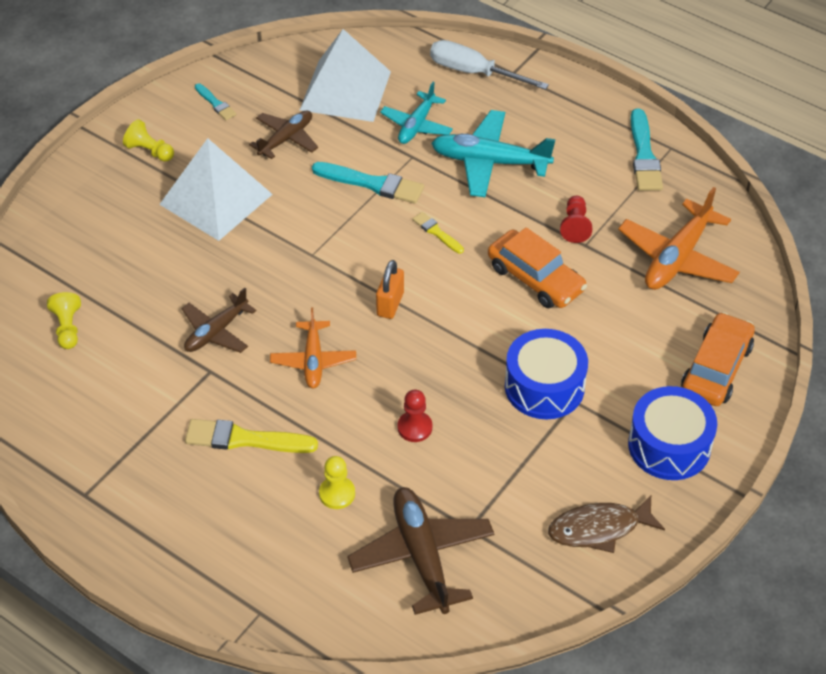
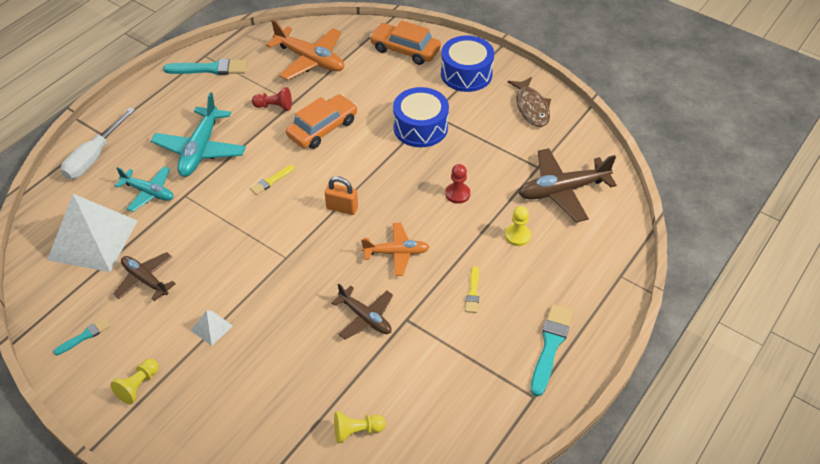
camera: 90 degrees left, 0 degrees up
(216, 199) = (212, 328): white pyramid -> white pyramid, size x0.42
(245, 439) = (473, 292): yellow brush -> yellow brush, size x0.56
(372, 184) = (211, 220): turquoise brush -> turquoise brush (550, 346)

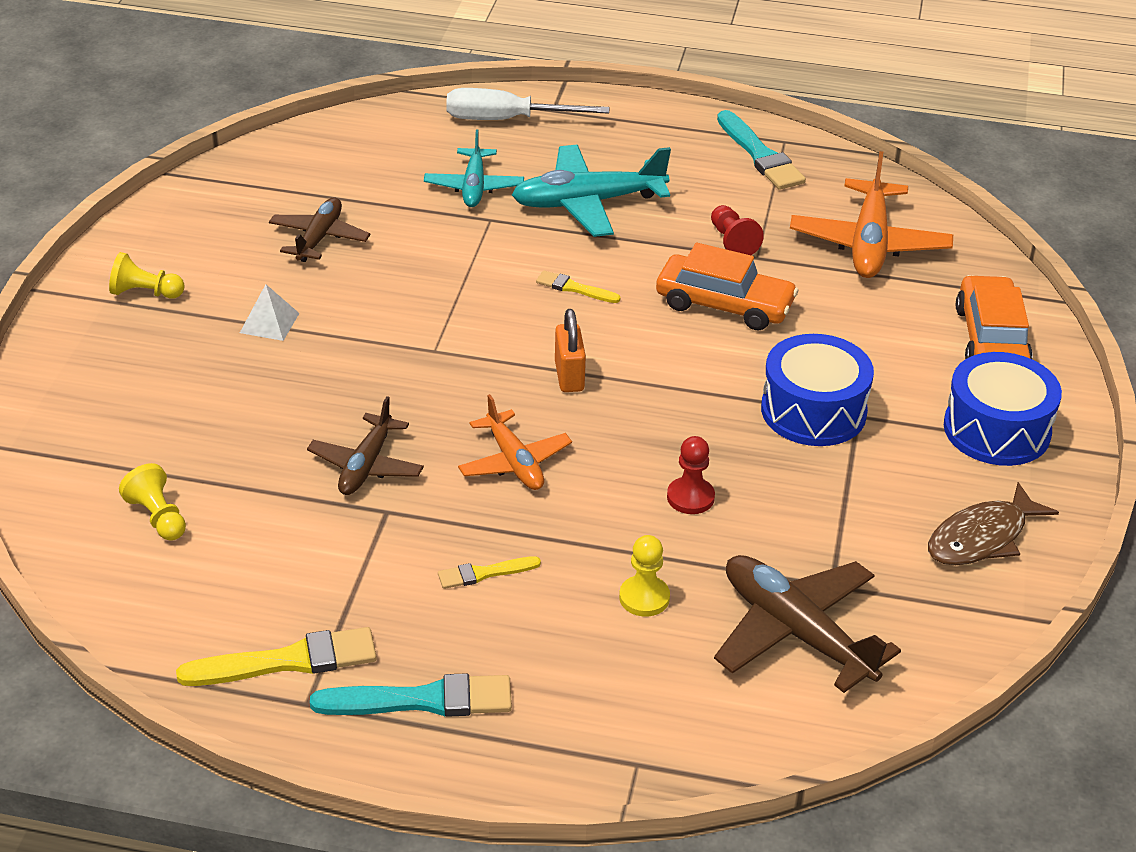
camera: 65 degrees right, 10 degrees down
(84, 336) = (201, 222): turquoise brush -> none
(93, 239) = (361, 171): white pyramid -> none
(500, 397) = (287, 661): none -> yellow brush

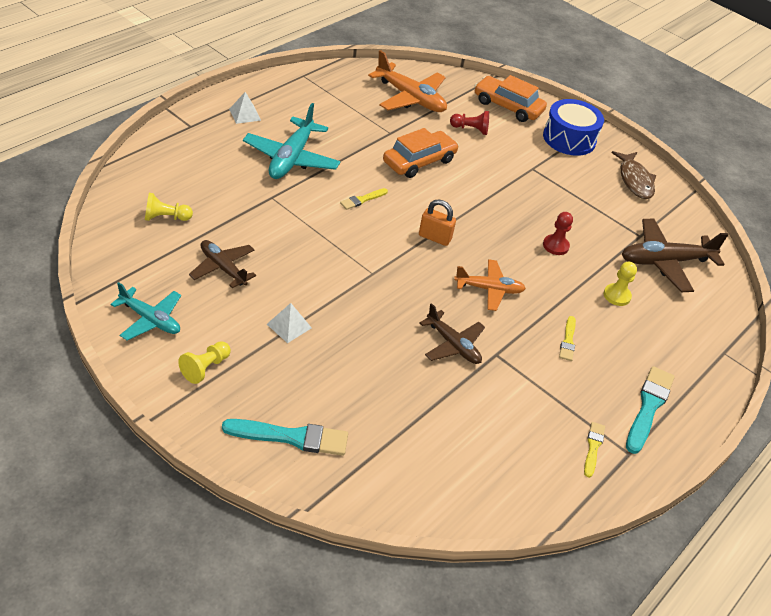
camera: 65 degrees left, 5 degrees up
(158, 517) = (437, 453): yellow pawn -> yellow pawn (166, 218)
(287, 661) = (593, 447): yellow brush -> yellow brush, size x0.56
(474, 187) = (234, 188): turquoise plane -> turquoise plane (150, 319)
(507, 120) = (181, 145): white screwdriver -> none
(631, 135) = (245, 114): none -> white pyramid
(732, 241) = (371, 133): red pawn -> red pawn (470, 129)
(760, 155) = (307, 88): turquoise brush -> turquoise brush (291, 437)
(813, 411) = (520, 178): blue drum -> none

